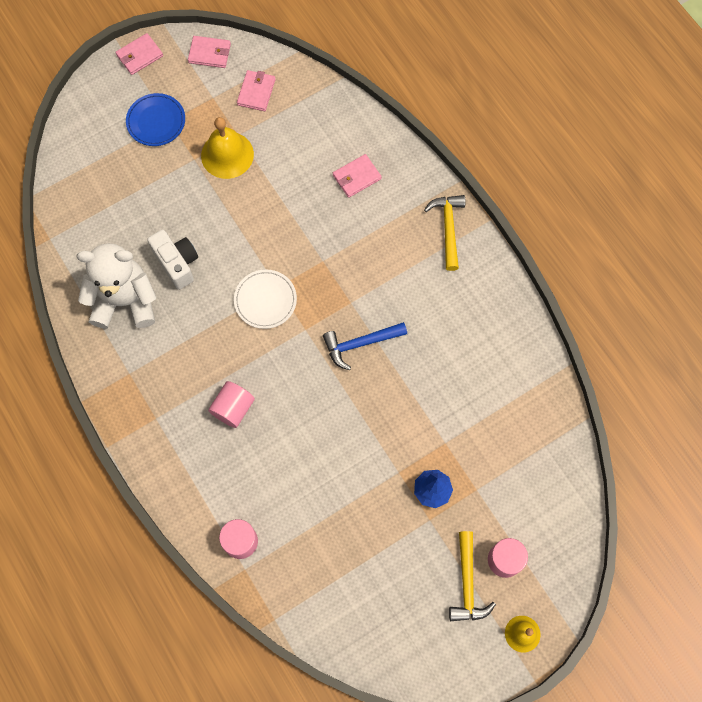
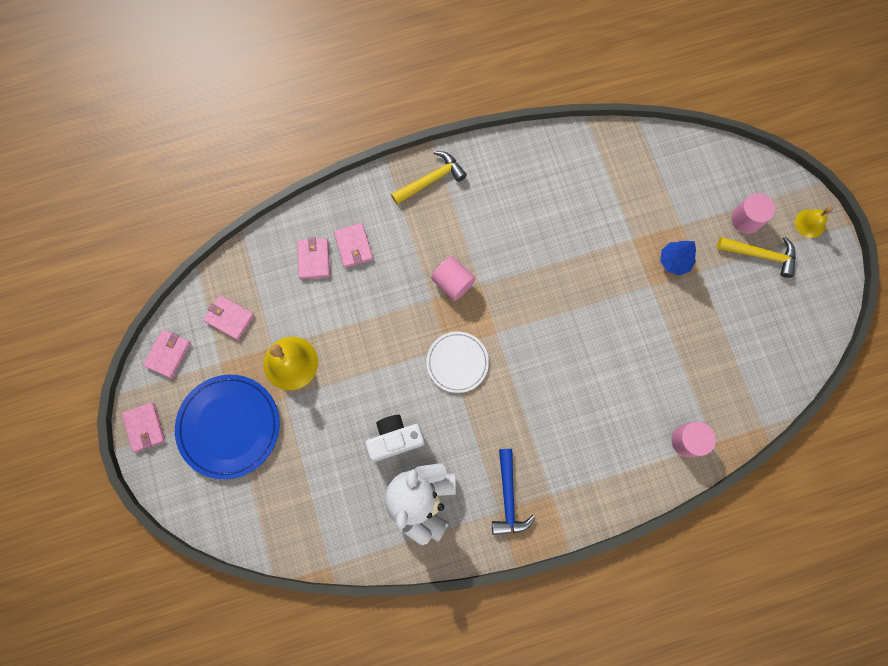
camera: 75 degrees left, 5 degrees up
(156, 121) = (229, 426): blue plate -> blue plate, size x1.63
(233, 408) = (558, 418): pink cylinder -> pink cylinder (453, 282)
(333, 146) = (314, 259): none -> pink wallet
(360, 344) = (523, 286): blue hammer -> blue hammer (508, 497)
(448, 229) = (431, 180): yellow hammer -> yellow hammer turned 135 degrees clockwise

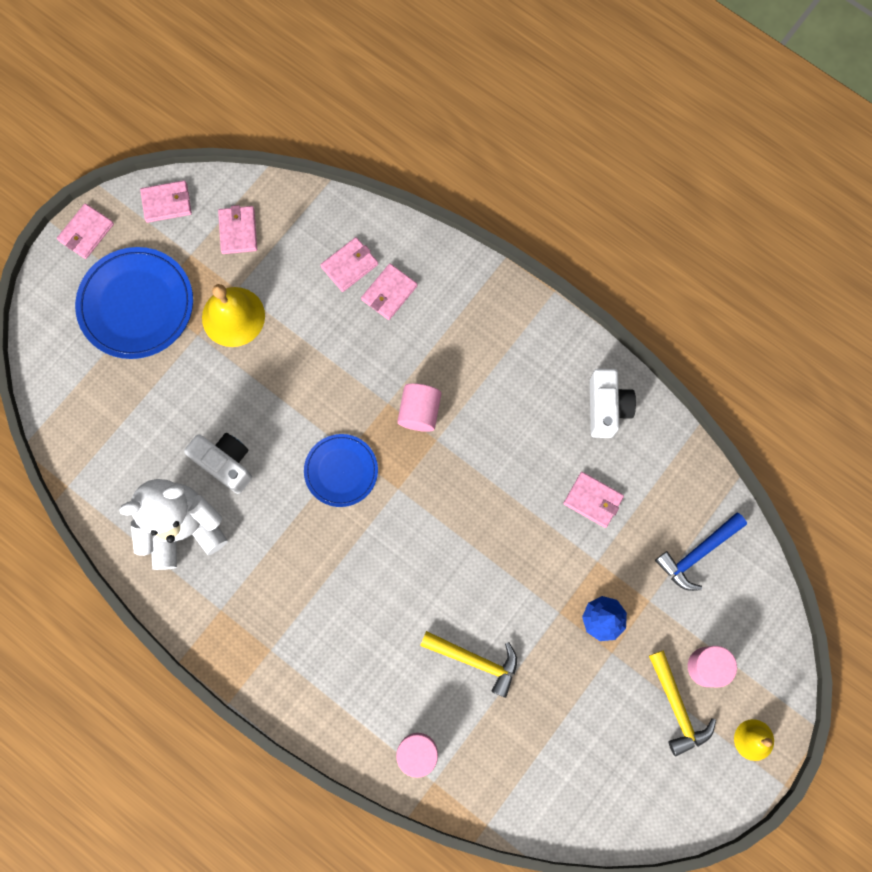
camera: 55 degrees right, 0 degrees up
(431, 180) = (512, 318): yellow hammer -> yellow hammer (475, 660)
(457, 362) = (341, 471): white plate -> blue plate
(508, 497) = (240, 609): blue hammer -> blue hammer (698, 553)
(535, 163) = (606, 408): none -> white camera
(591, 214) = (593, 500): none -> pink wallet

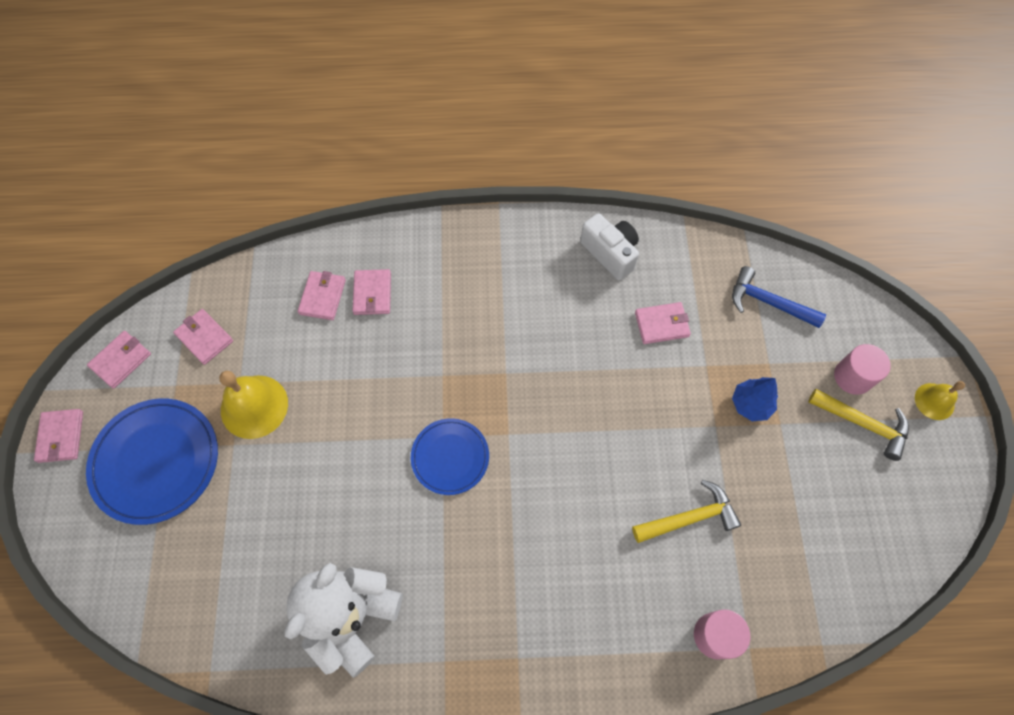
camera: 40 degrees left, 10 degrees down
(225, 463) = (345, 531): white camera -> none
(419, 412) = (474, 362): pink cylinder -> none
(698, 553) = (768, 302): blue hammer -> blue hammer turned 105 degrees clockwise

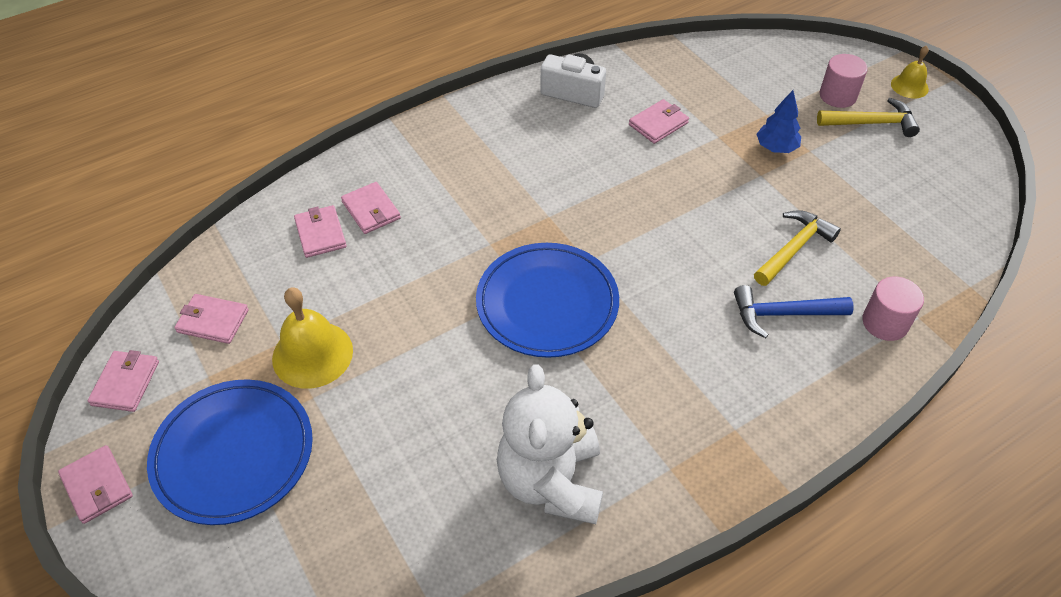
camera: 30 degrees left, 15 degrees down
(450, 457) = (547, 303): blue plate -> blue plate, size x1.63
(768, 302) = (732, 74): blue hammer -> blue hammer (783, 314)

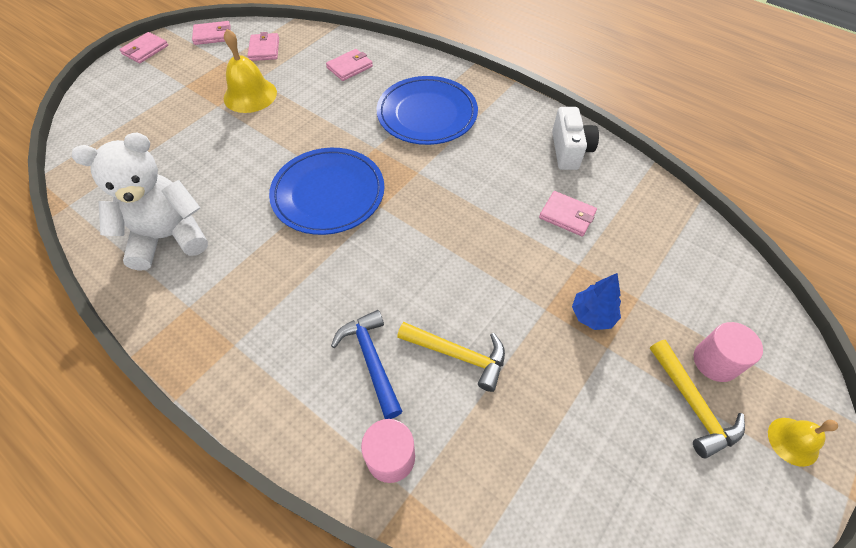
camera: 70 degrees right, 5 degrees up
(233, 454) = (171, 88): blue plate -> blue plate (427, 114)
(371, 210) = (380, 82): pink wallet -> none

